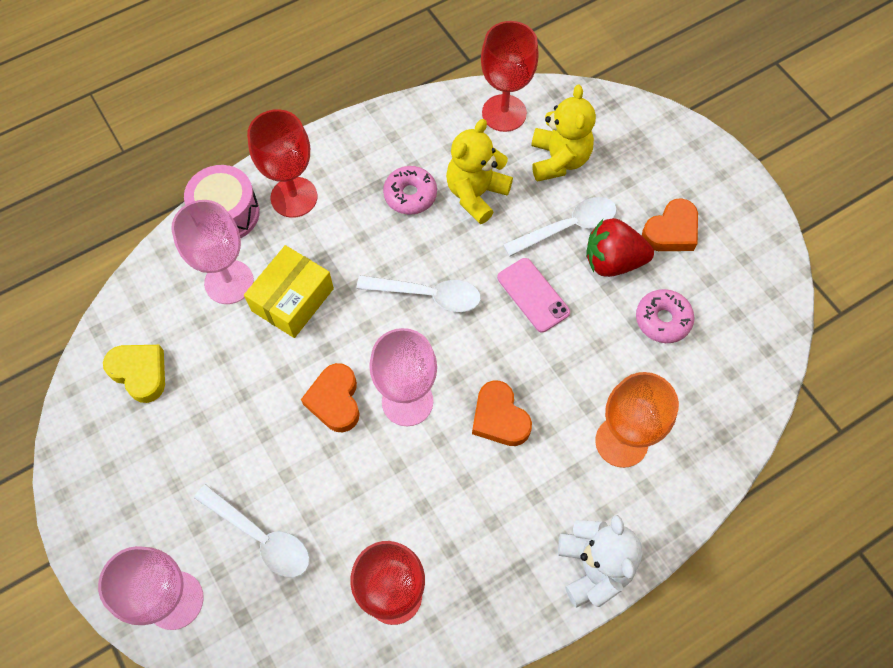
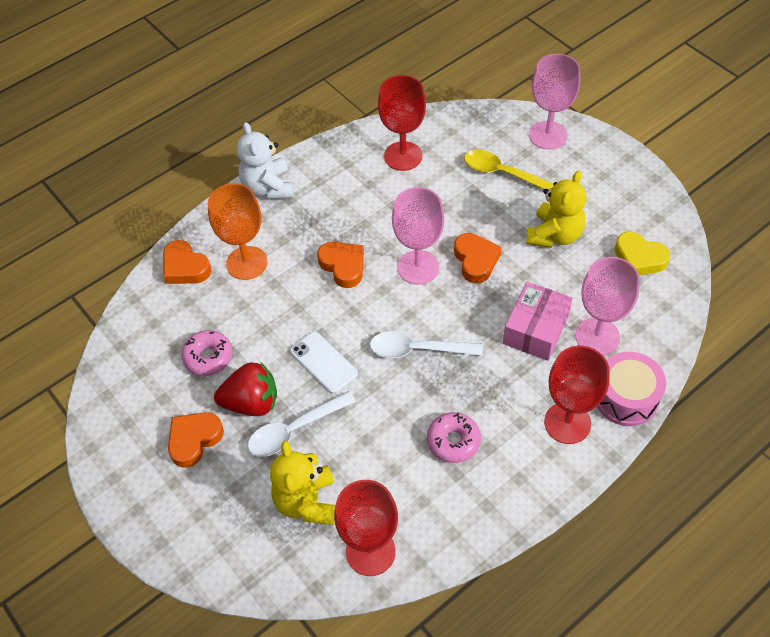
camera: 175 degrees right, 10 degrees down
(261, 536) = (503, 173): white spoon -> yellow spoon
(292, 299) = (535, 330): yellow box -> pink box
(476, 194) = (388, 451): yellow teddy bear -> yellow teddy bear (554, 235)
(533, 295) = (323, 362): pink phone -> white phone
(700, 447) = (185, 267): none -> orange heart

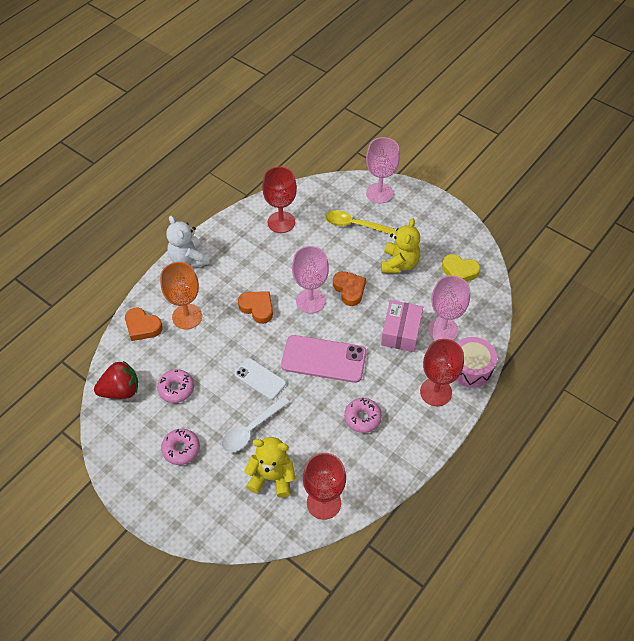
camera: 15 degrees left, 0 degrees up
(194, 440) = (181, 449): orange heart -> pink donut
(251, 403) = (216, 416): red strawberry -> red strawberry (121, 390)
(307, 502) = (272, 477): yellow teddy bear -> yellow teddy bear turned 120 degrees clockwise
(418, 350) = (324, 359): white spoon -> pink phone

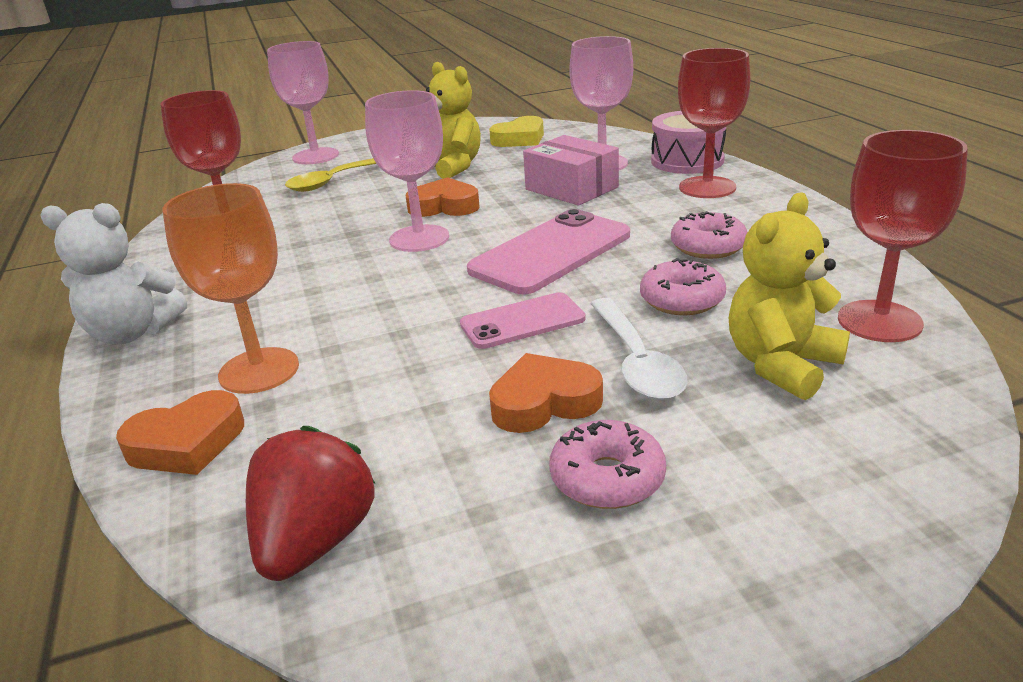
camera: 55 degrees left, 25 degrees down
(176, 389) = (424, 437): pink donut -> pink donut (681, 300)
(257, 308) = (361, 287): orange heart -> orange heart (544, 402)
(260, 379) = (522, 322): white phone -> pink phone

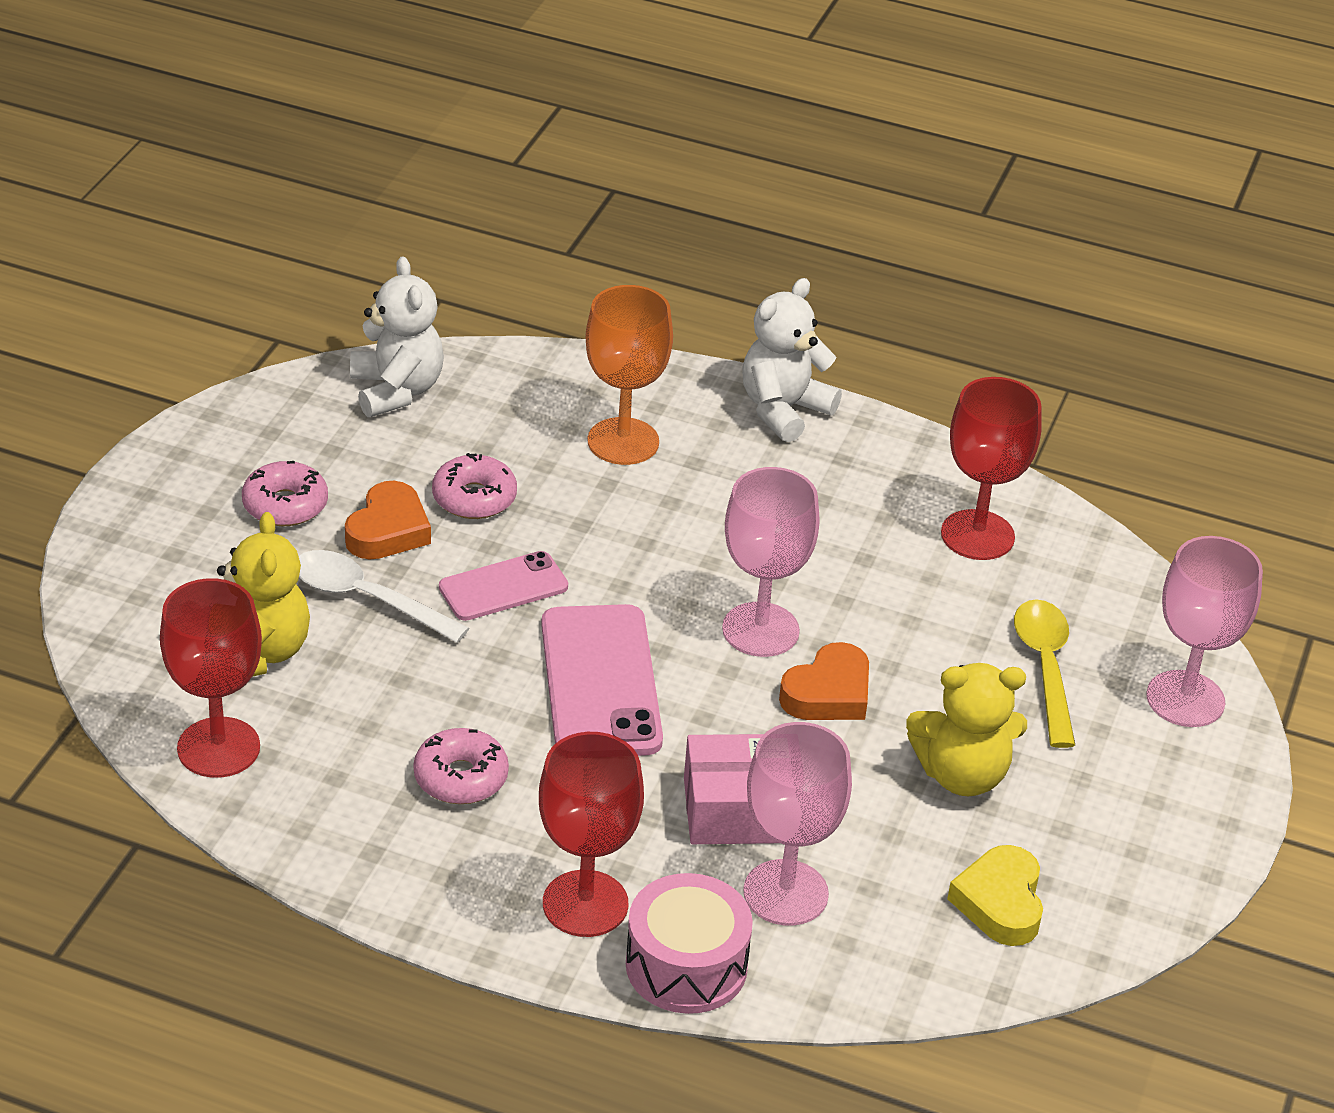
camera: 125 degrees right, 10 degrees up
(187, 443) = (567, 383): orange heart -> none
(316, 541) = (396, 390): red strawberry -> white teddy bear
(522, 322) = (503, 587): pink phone -> pink phone turned 45 degrees clockwise
(681, 300) = (404, 684): pink donut -> pink donut (474, 498)

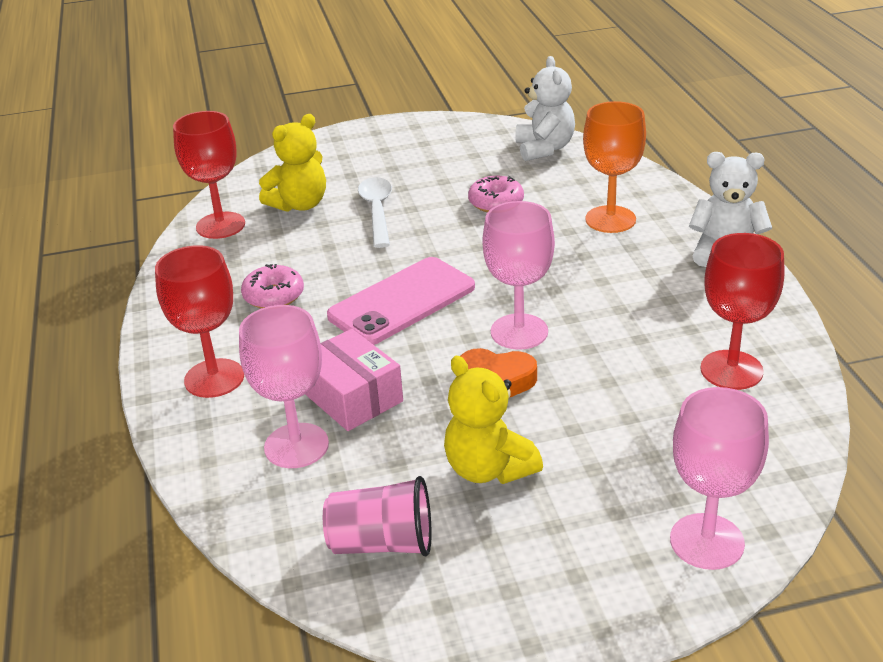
camera: 60 degrees right, 5 degrees down
(285, 505) = (416, 163): pink donut -> none
(388, 530) = (436, 193): orange heart -> none
(396, 390) = (544, 148): white teddy bear -> white teddy bear turned 45 degrees counterclockwise
(503, 587) = (438, 241): pink phone -> none
(686, 965) = (196, 436): pink drum -> none
(1000, 902) = (382, 543): yellow heart -> pink cup
(1045, 668) = (643, 458): yellow spoon -> none

